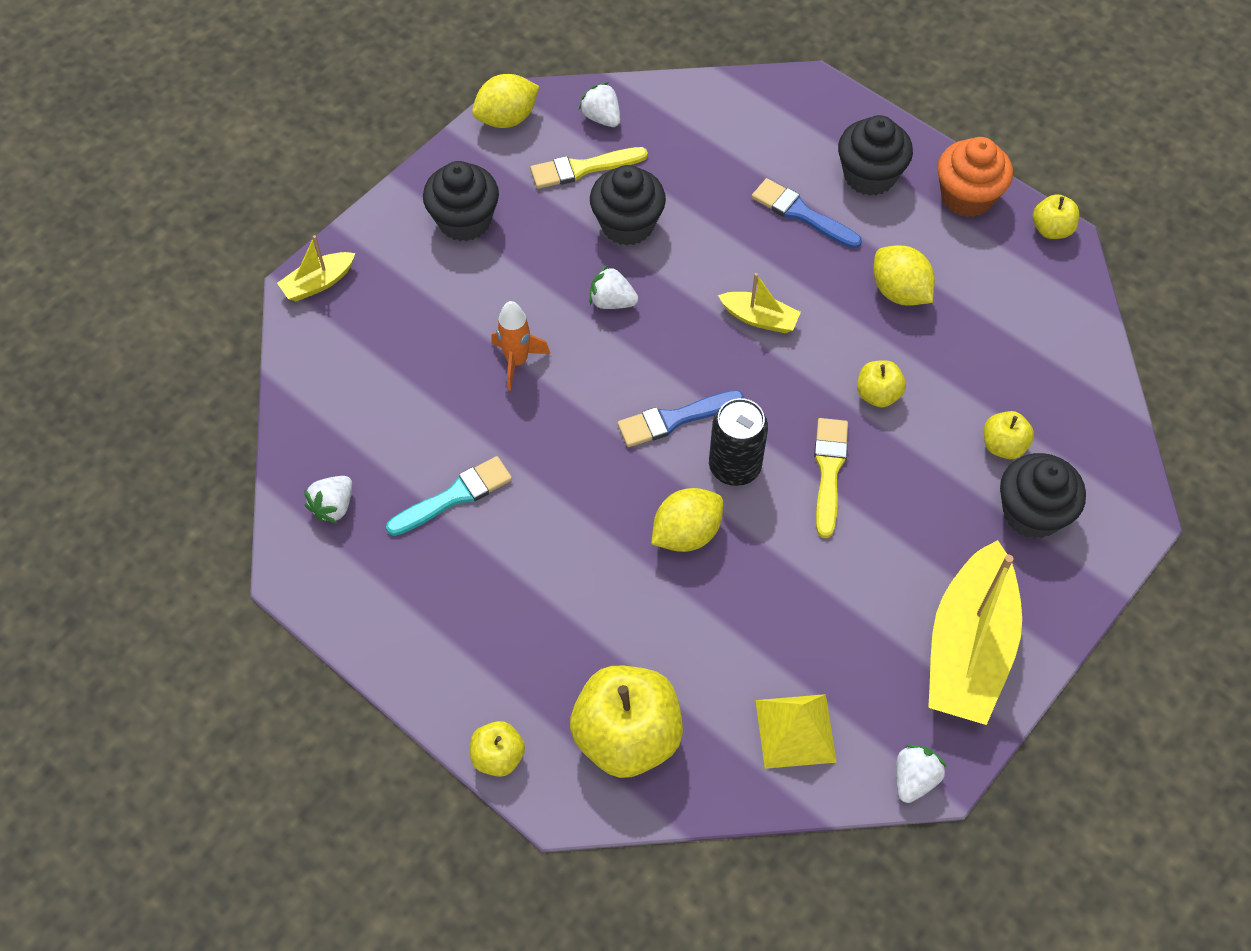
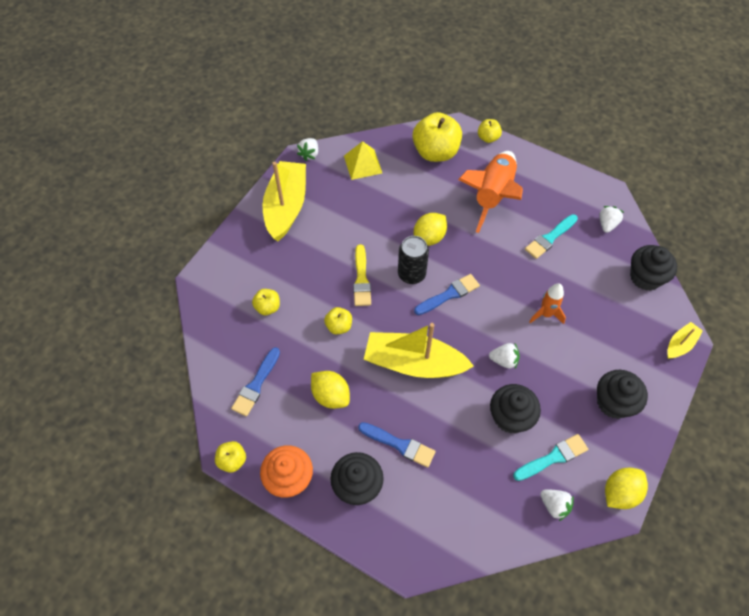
camera: 170 degrees right, 0 degrees up
(535, 606) = (492, 195): none -> orange rocket
(583, 168) = (553, 457): yellow brush -> turquoise brush
(759, 318) = (414, 363): yellow boat -> yellow boat, size x2.10
(1019, 324) = (256, 384): none -> blue brush
(1032, 512) = (253, 274): black cupcake -> black cupcake (645, 277)

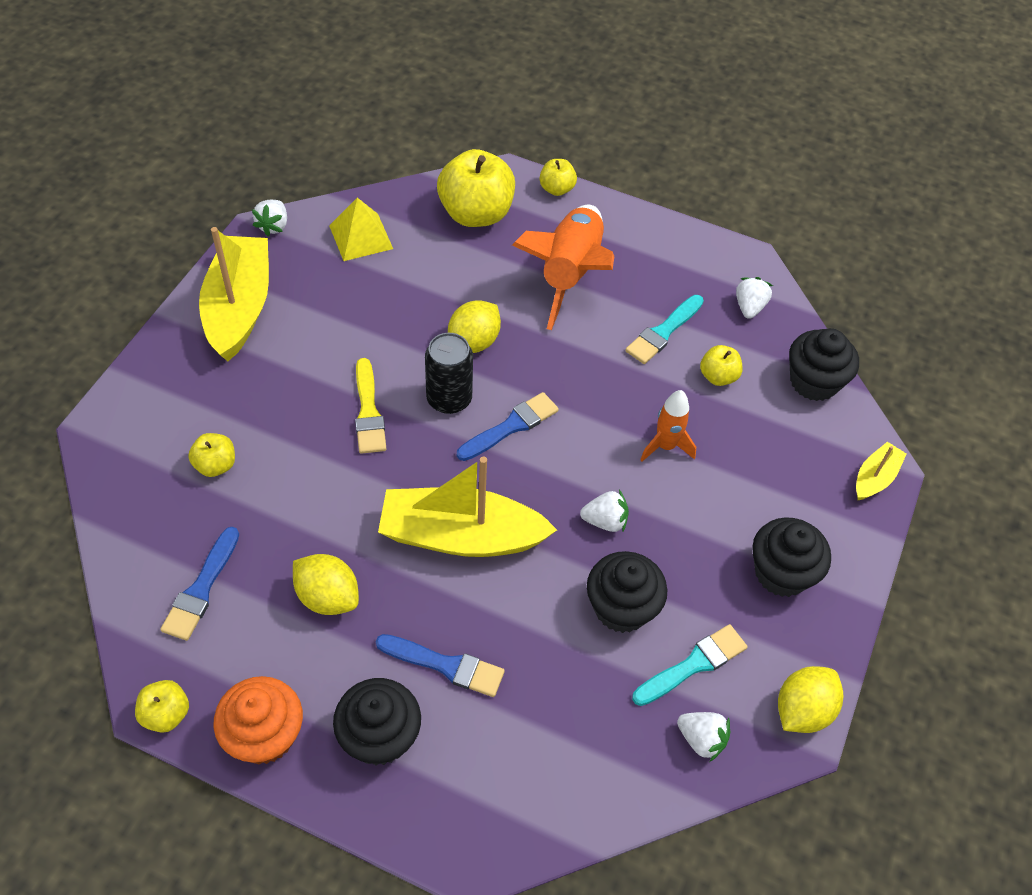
camera: 10 degrees left, 5 degrees down
(339, 326) = (335, 487): yellow apple -> yellow apple (718, 376)

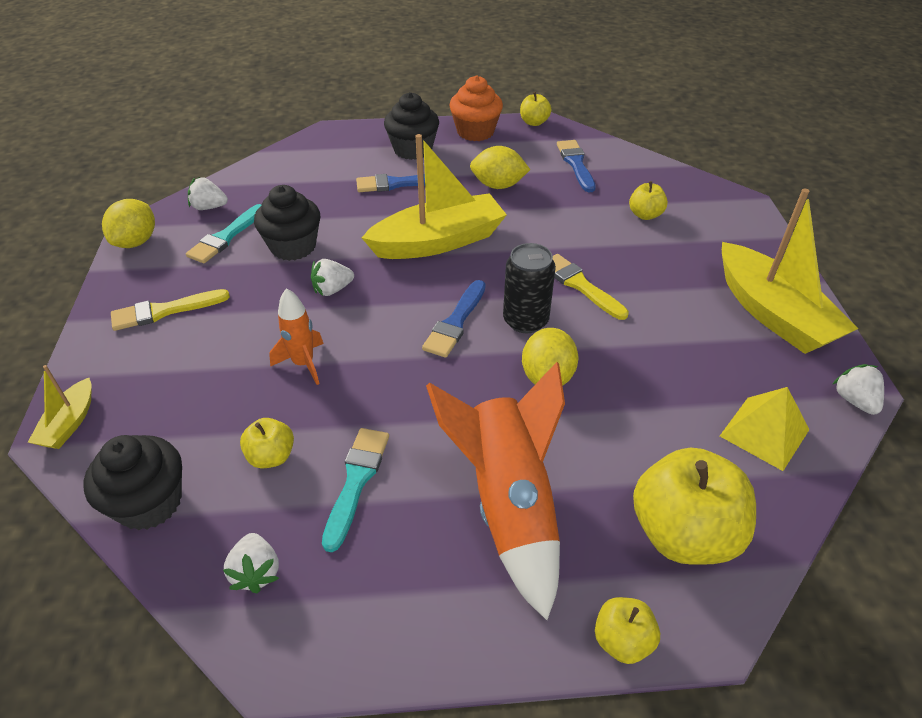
camera: 155 degrees right, 10 degrees down
(781, 573) = (164, 311): black cupcake -> yellow brush

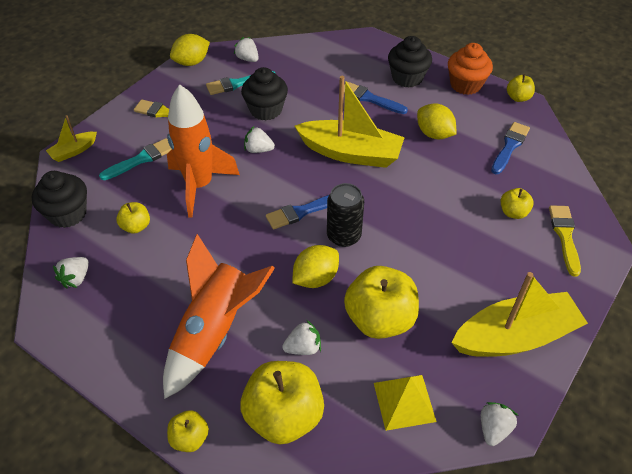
camera: 40 degrees right, 5 degrees up
(303, 364) = (199, 185): orange rocket -> orange rocket, size x1.90
(356, 481) = (159, 266): turquoise brush -> turquoise brush (141, 159)
(580, 285) = (405, 234): yellow brush -> yellow brush (564, 236)
(618, 452) = (303, 347): none -> white strawberry
(652, 374) = (380, 319): none -> yellow apple
(772, 313) = (515, 336): yellow boat -> yellow boat turned 120 degrees counterclockwise

